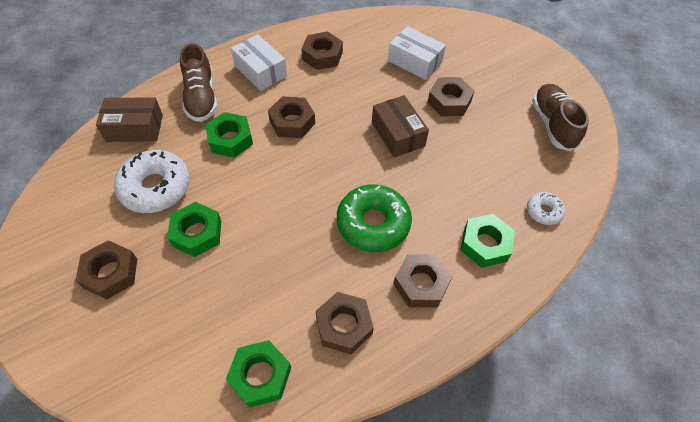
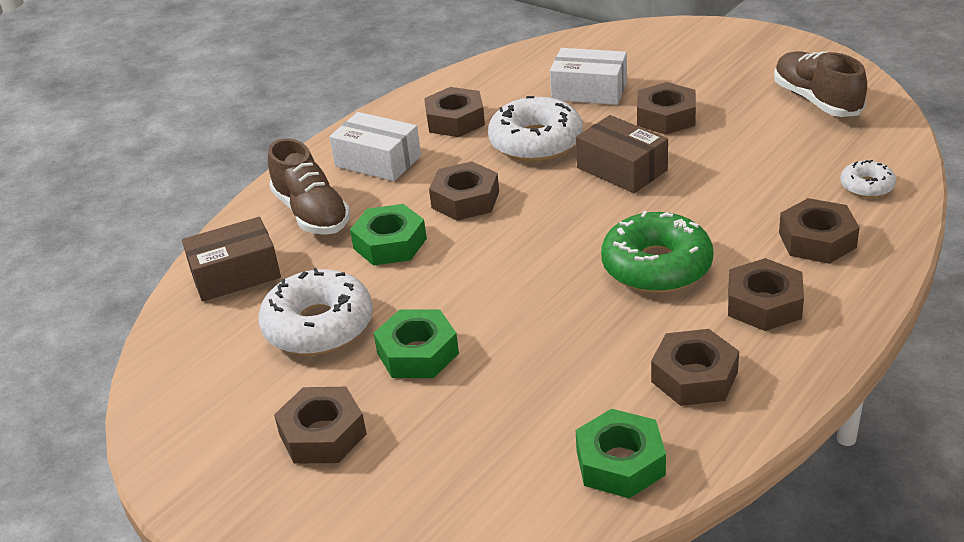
camera: 15 degrees left, 20 degrees down
(359, 91) = (536, 142): none -> white donut
(485, 244) = (817, 240): green nut -> brown nut

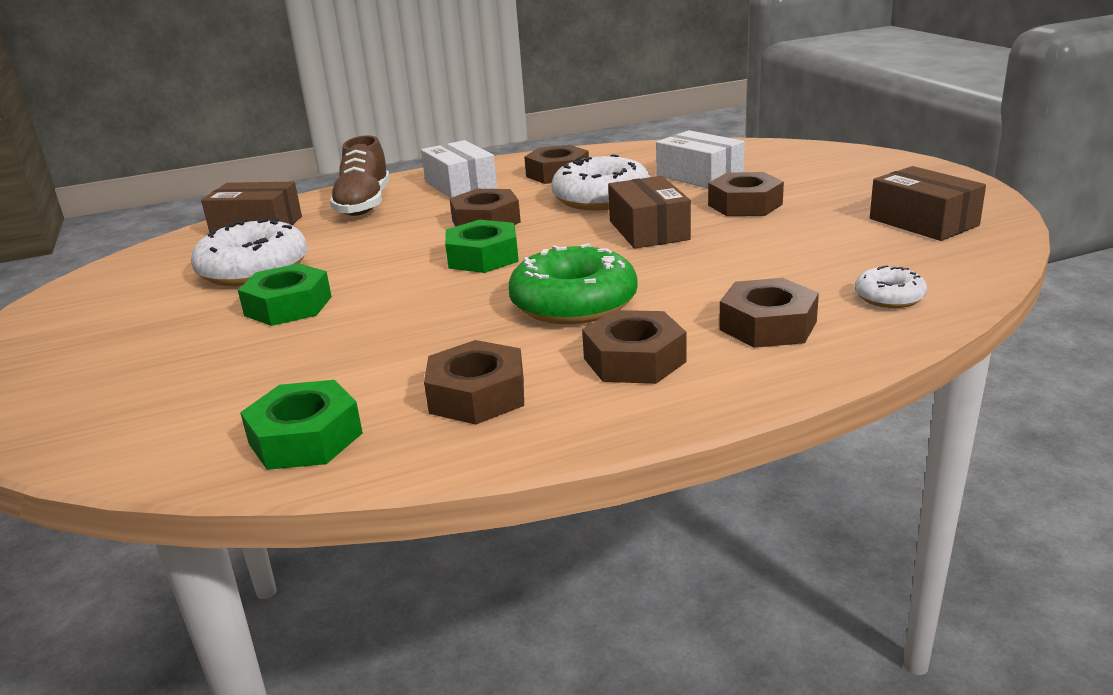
camera: 30 degrees right, 10 degrees down
(322, 434) = (138, 336): brown nut -> none
(390, 243) = (386, 234): green nut -> green nut (483, 257)
(816, 100) = (923, 222): brown shoe -> brown box

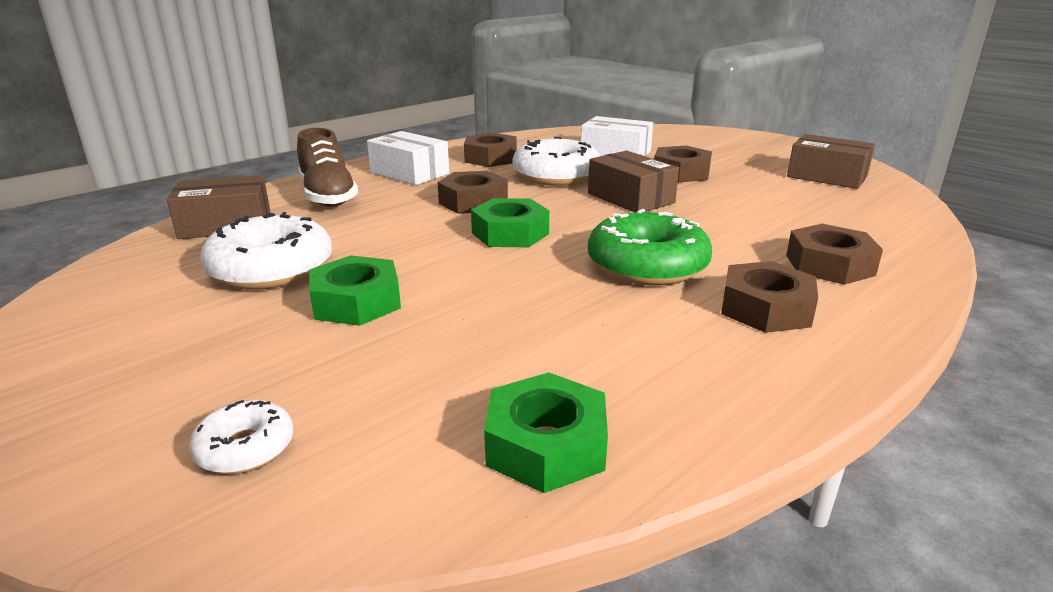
camera: 25 degrees left, 0 degrees up
(477, 395) = (669, 364): brown nut -> none
(889, 297) = (883, 233): white donut -> white donut (245, 448)

